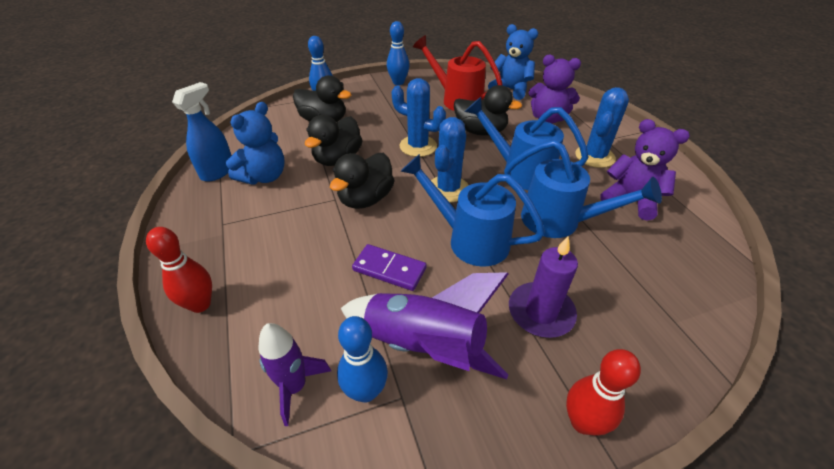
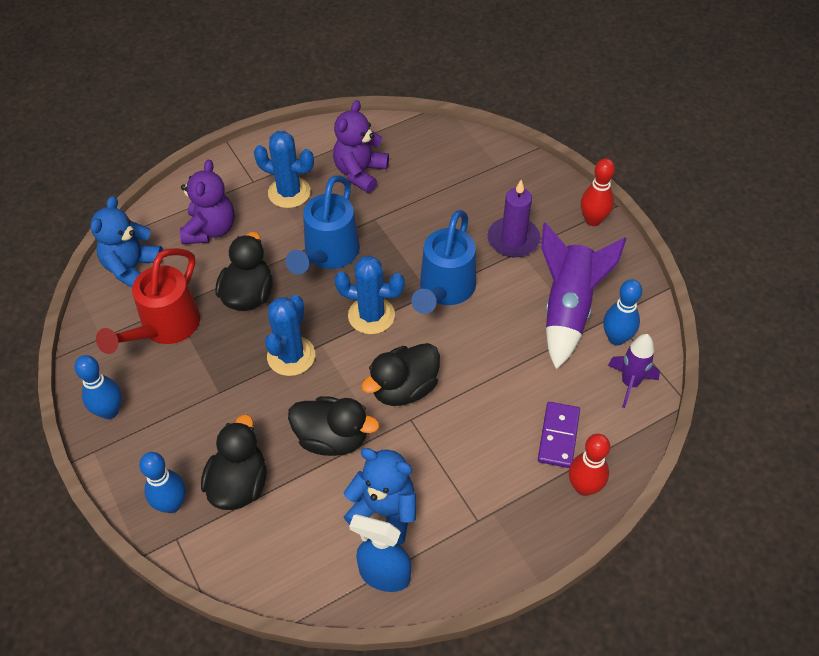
camera: 100 degrees left, 10 degrees up
(366, 199) = (404, 388): black duck -> black duck turned 120 degrees clockwise
(389, 269) = (499, 346): purple domino -> purple domino (558, 436)
(559, 221) = (403, 225): blue watering can -> none

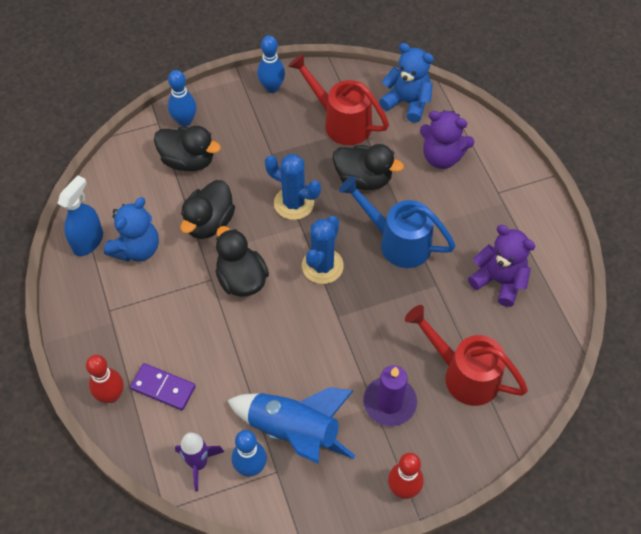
camera: 100 degrees right, 5 degrees up
(289, 192) = (479, 219): blue cactus -> none
(444, 290) = (338, 329): blue watering can -> none
(468, 189) = (463, 374): none -> red watering can
(568, 309) = (294, 431): purple rocket -> blue rocket

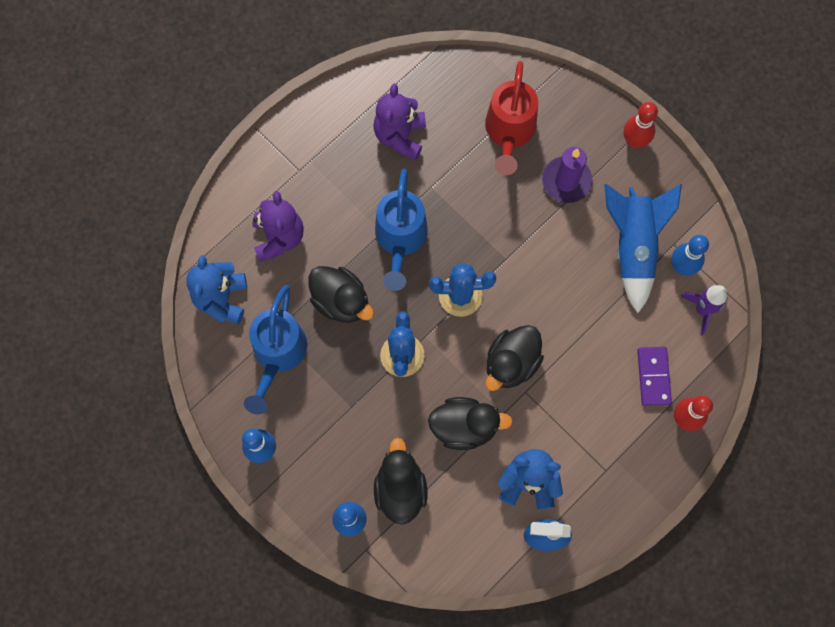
camera: 115 degrees left, 15 degrees up
(341, 122) = (278, 354): red watering can -> blue watering can
(363, 179) = (341, 301): black duck -> black duck turned 135 degrees clockwise

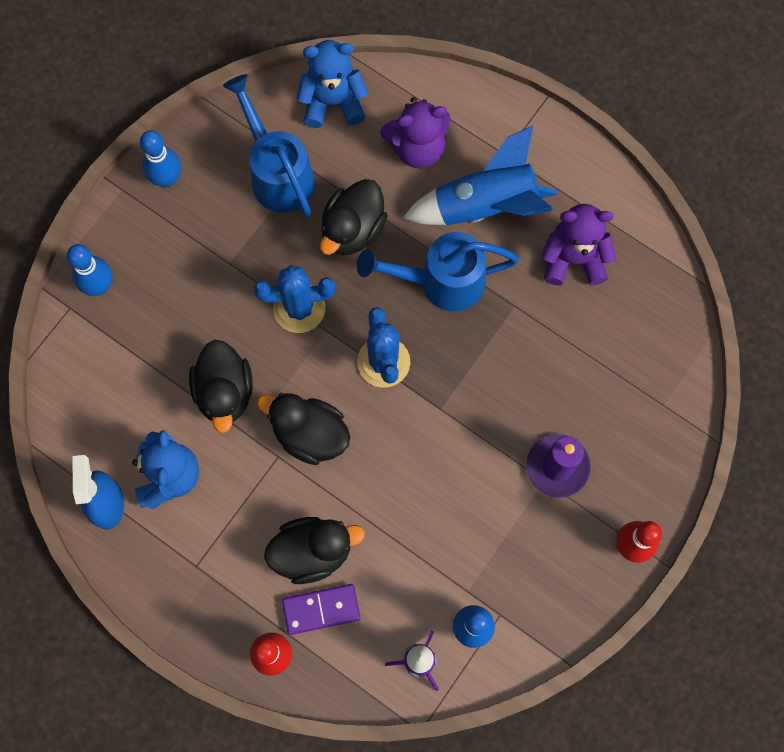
camera: 80 degrees right, 0 degrees up
(278, 354) = (278, 173): blue watering can -> blue watering can turned 60 degrees clockwise
(400, 489) = (142, 333): black duck -> black duck (312, 552)
(509, 132) = (607, 387): red watering can -> none
(633, 246) = (486, 562): blue rocket -> blue rocket (484, 206)

